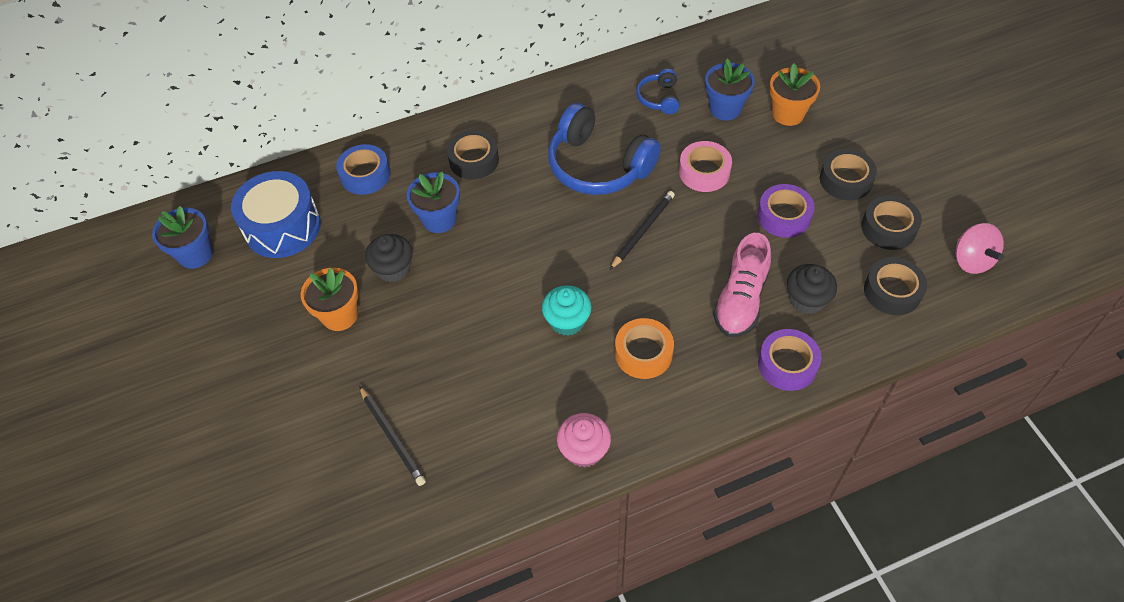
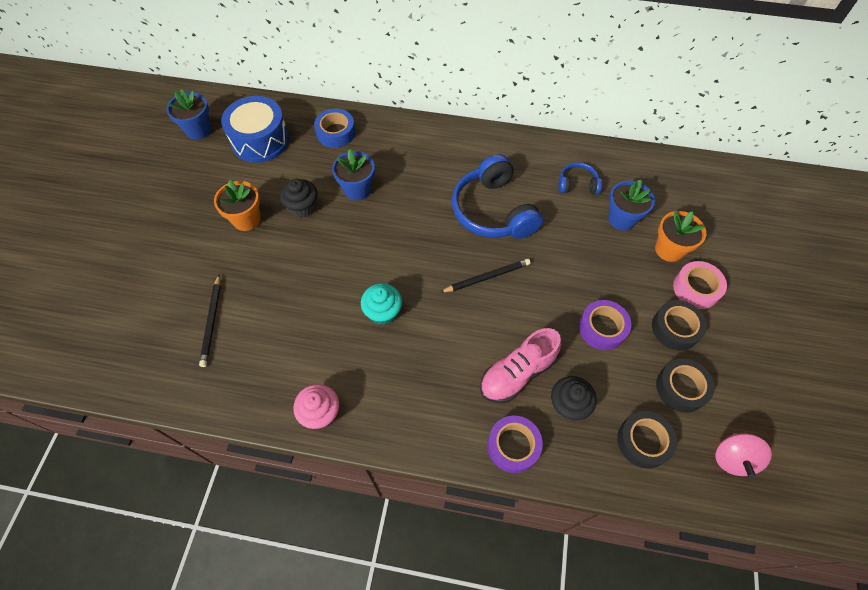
camera: 30 degrees right, 5 degrees up
(474, 160) = (412, 160): black tape -> none
(643, 353) = (416, 369): orange tape -> none
(659, 98) = (577, 184): blue headphones -> blue headphones turned 60 degrees clockwise
(704, 172) = (567, 259): pink tape -> pink tape (696, 288)

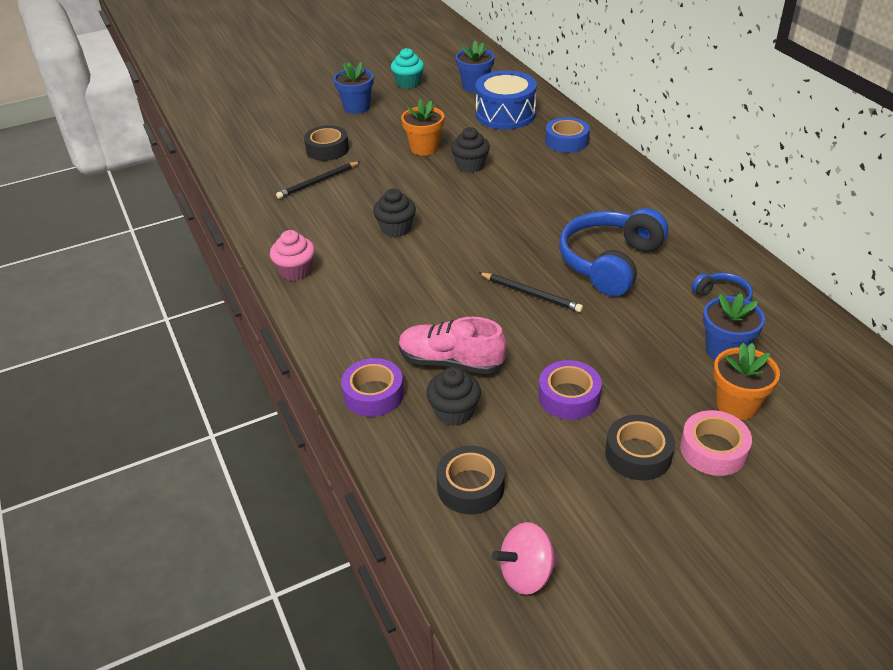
camera: 55 degrees right, 20 degrees down
(333, 307) = (396, 228): none -> black cupcake
(357, 189) = (525, 180): blue flower pot -> blue flower pot (356, 107)
(383, 312) = (422, 254): turquoise cupcake -> turquoise cupcake (408, 83)
(681, 388) = (567, 491): black tape -> black tape (327, 149)

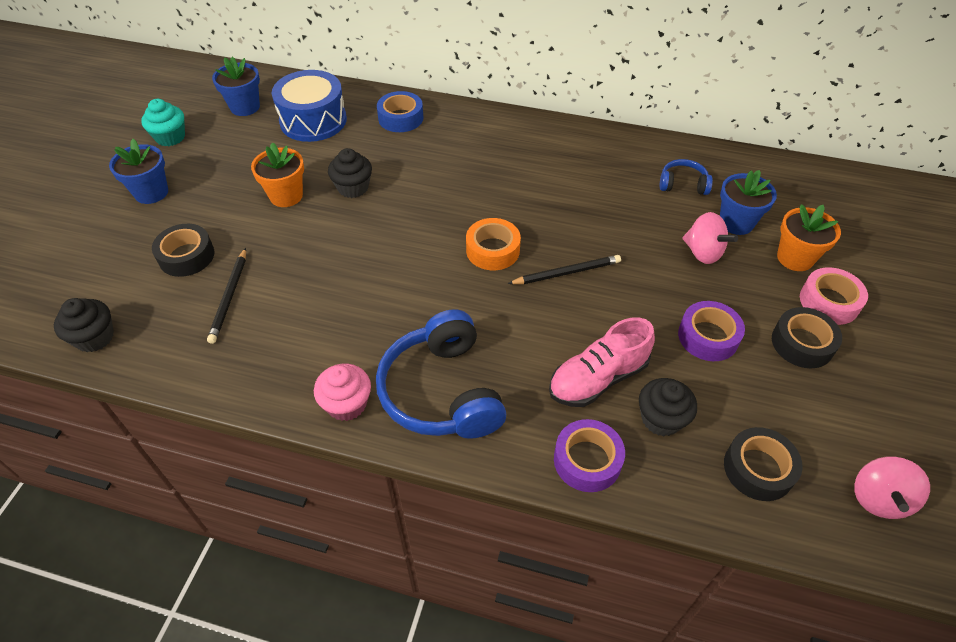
camera: 50 degrees left, 10 degrees up
(396, 228) = (376, 292): black cupcake -> black cupcake (94, 337)
(502, 251) = (492, 250): none -> orange tape
(610, 262) = (579, 205): blue headphones -> blue headphones (442, 391)
(659, 349) = (703, 252): none -> pink spinning top

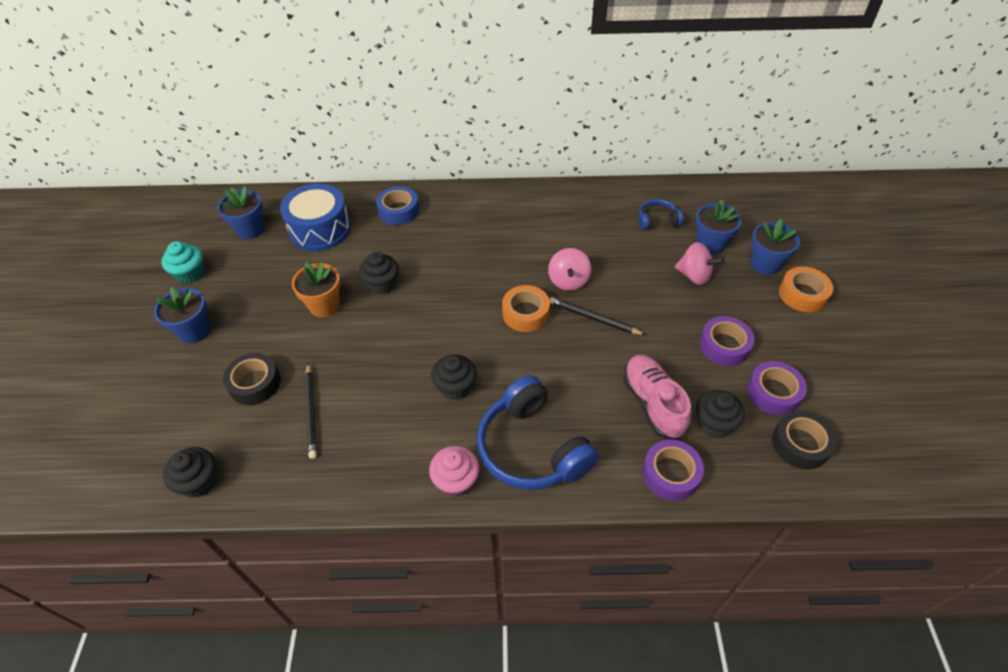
camera: 15 degrees left, 0 degrees up
(386, 308) = (455, 387): none -> black cupcake
(566, 272) = (594, 318): black pencil -> black pencil turned 120 degrees counterclockwise
(597, 378) = (653, 403): pink shoe -> pink shoe turned 120 degrees clockwise
(747, 403) = (773, 392): none -> purple tape
(795, 258) = (765, 264): orange flower pot -> blue flower pot
(802, 343) = (795, 333): black tape -> none
(829, 302) = (802, 294): pink tape -> orange tape
(878, 498) = (892, 443): pink spinning top -> pink spinning top (568, 281)

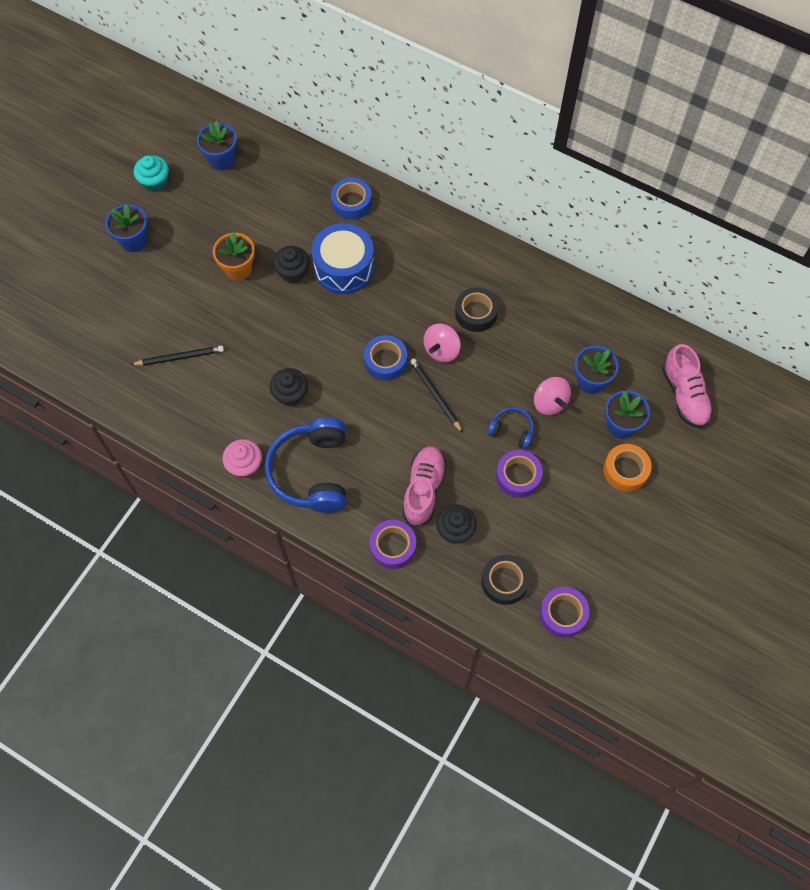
camera: 30 degrees right, 15 degrees up
(199, 482) = (82, 369): black cupcake -> none
(255, 383) = (153, 311): black tape -> black tape (476, 313)
(311, 412) = (180, 357): black pencil -> black pencil turned 120 degrees counterclockwise
(320, 229) = (276, 189): blue drum -> blue drum (344, 267)
(525, 313) = (385, 361): orange tape -> blue tape
(657, 221) = (565, 332): blue headphones -> blue headphones (511, 431)
(773, 392) = (521, 534): purple tape -> purple tape (563, 614)
(788, 220) = (684, 395): none -> pink shoe

